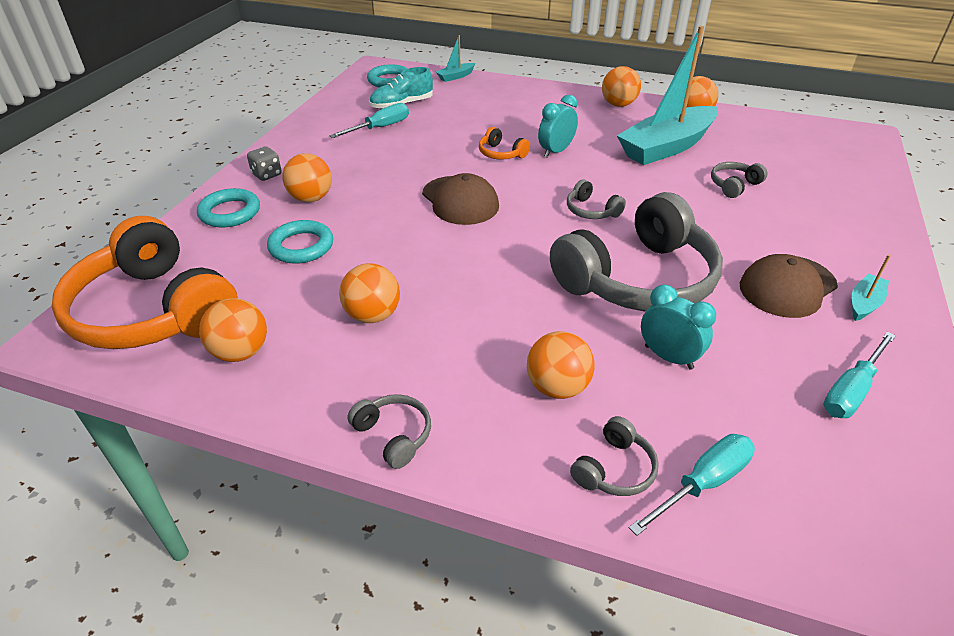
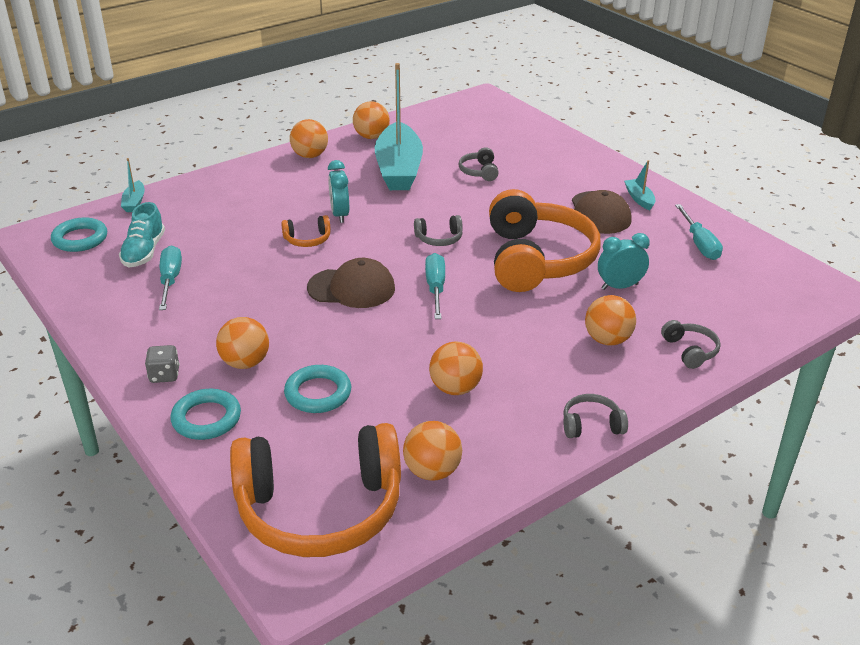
camera: 55 degrees left, 5 degrees down
(638, 279) = (536, 259): grey headphones -> orange headphones
(702, 483) = (723, 326): turquoise screwdriver -> turquoise screwdriver (435, 288)

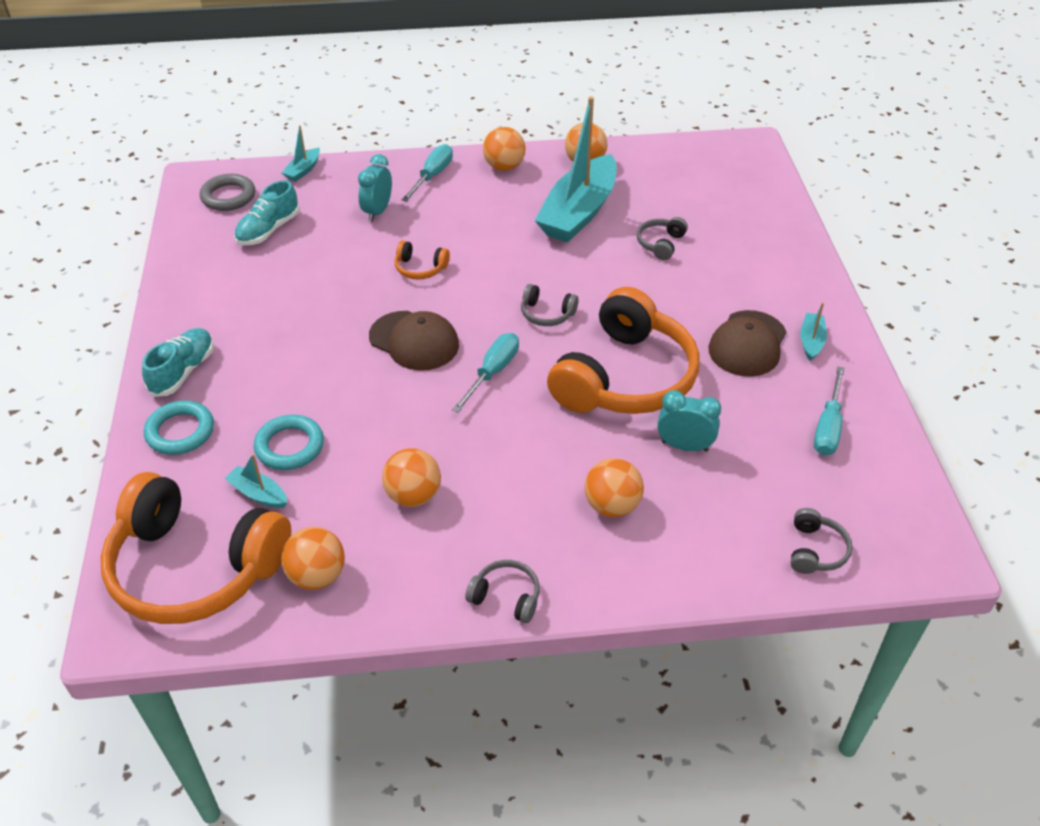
camera: 30 degrees right, 10 degrees up
(80, 239) = (228, 196): turquoise ring -> grey ring
(164, 375) = (183, 371): grey dice -> turquoise shoe
(170, 280) = (266, 270): turquoise screwdriver -> turquoise screwdriver (432, 176)
(245, 363) = (256, 386): orange ball -> none
(324, 436) = (258, 494): none -> turquoise boat
(340, 215) = (474, 249): turquoise clock -> turquoise clock (377, 211)
(690, 351) = (689, 557): grey headphones -> grey headphones (815, 550)

